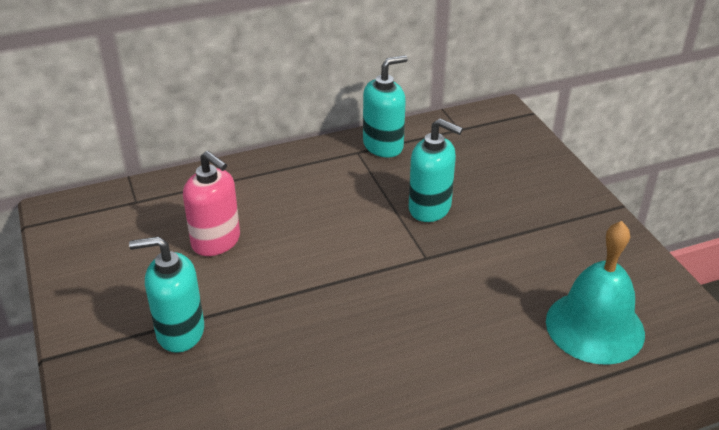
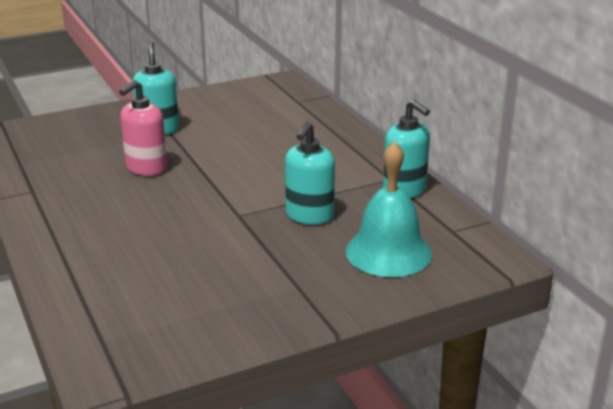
camera: 85 degrees right, 10 degrees down
(216, 241) = (253, 132): pink soap dispenser -> pink soap dispenser (146, 168)
(595, 327) = (143, 298): turquoise bell -> turquoise bell (388, 252)

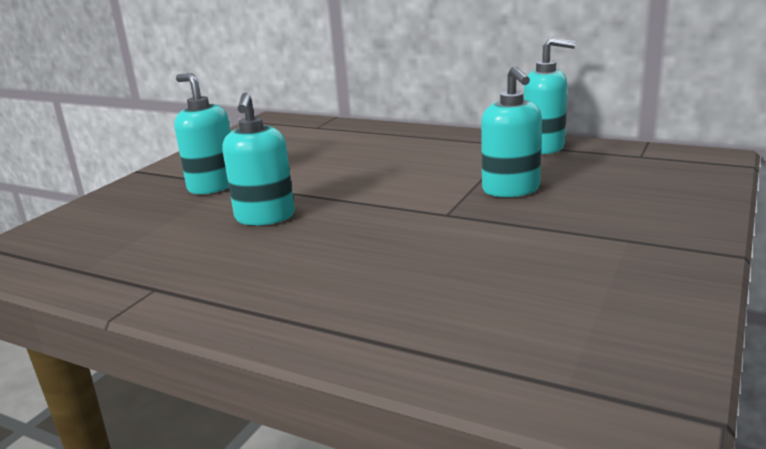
camera: 35 degrees left, 5 degrees down
(146, 168) = (265, 217): pink soap dispenser -> turquoise soap dispenser
(388, 252) = (634, 186): turquoise bell -> none

